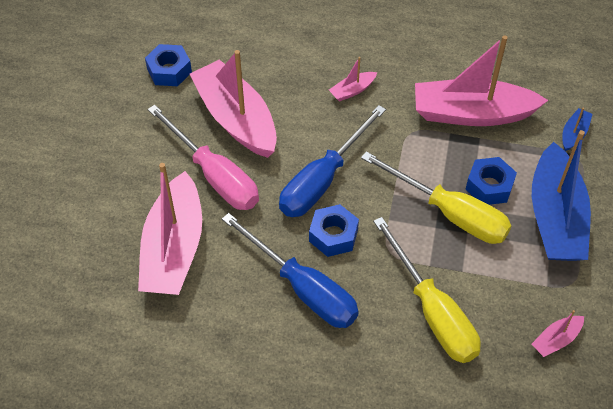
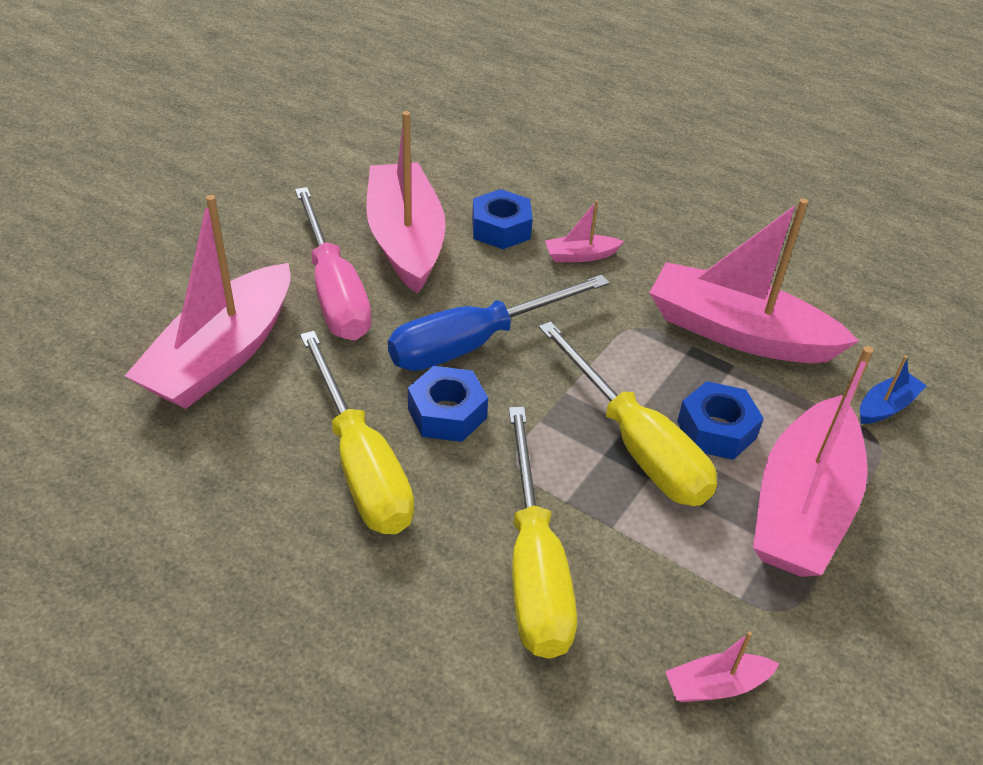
camera: 20 degrees right, 10 degrees down
(169, 71) = (357, 167): blue nut -> blue nut (501, 229)
(303, 288) = (360, 463): blue screwdriver -> yellow screwdriver
(555, 218) = (802, 507): blue boat -> pink boat

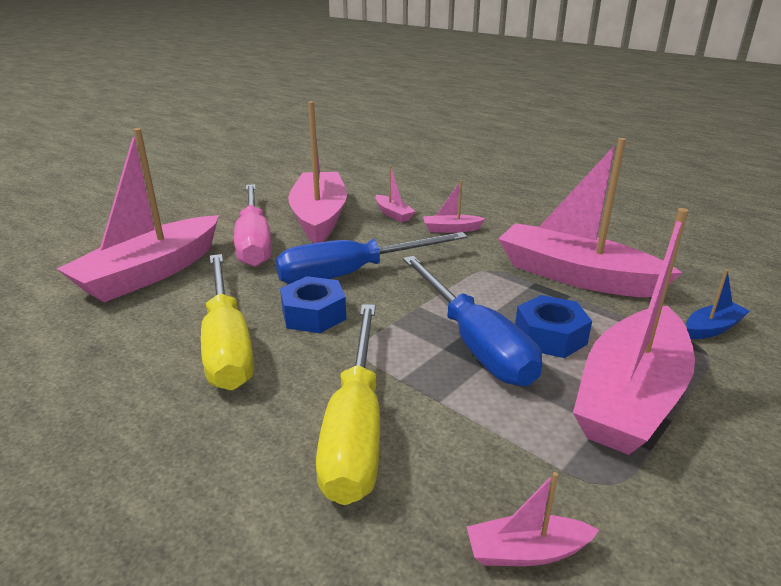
camera: 10 degrees right, 15 degrees down
(501, 229) = (393, 214): blue nut -> pink boat
(635, 443) = (473, 342): yellow screwdriver -> blue screwdriver

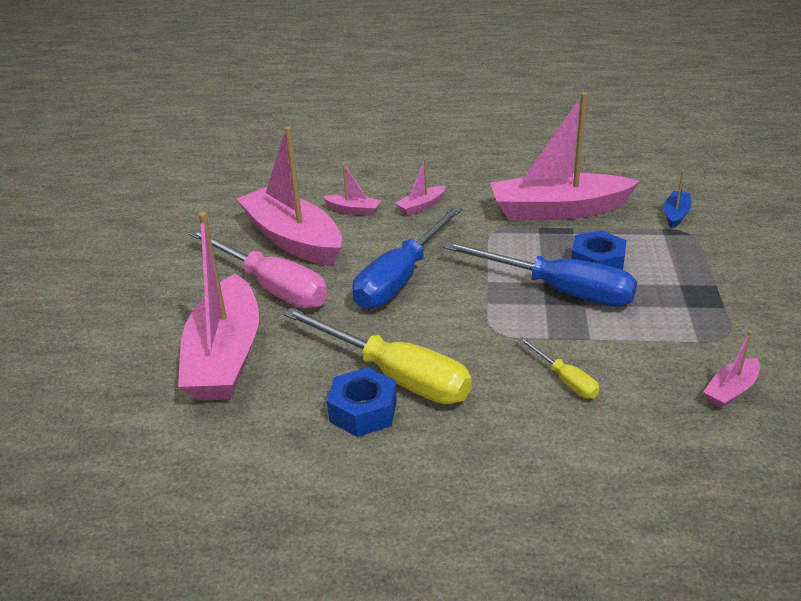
camera: 35 degrees left, 5 degrees up
(313, 314) = (423, 323): blue nut -> blue nut (363, 411)
(356, 426) = (564, 380): yellow screwdriver -> yellow screwdriver, size x0.47
(630, 397) = (683, 281): pink boat -> none

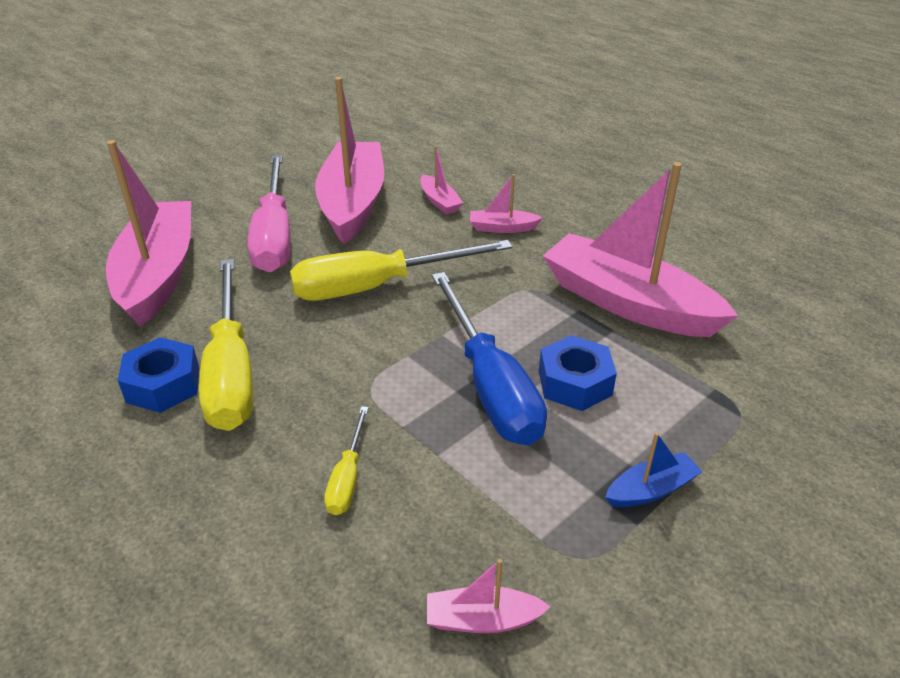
camera: 40 degrees right, 5 degrees up
(225, 356) = (158, 274): pink boat -> pink boat turned 135 degrees clockwise
(401, 278) = (377, 286): blue screwdriver -> yellow screwdriver
(675, 215) = (759, 383): blue boat -> blue boat (651, 489)

